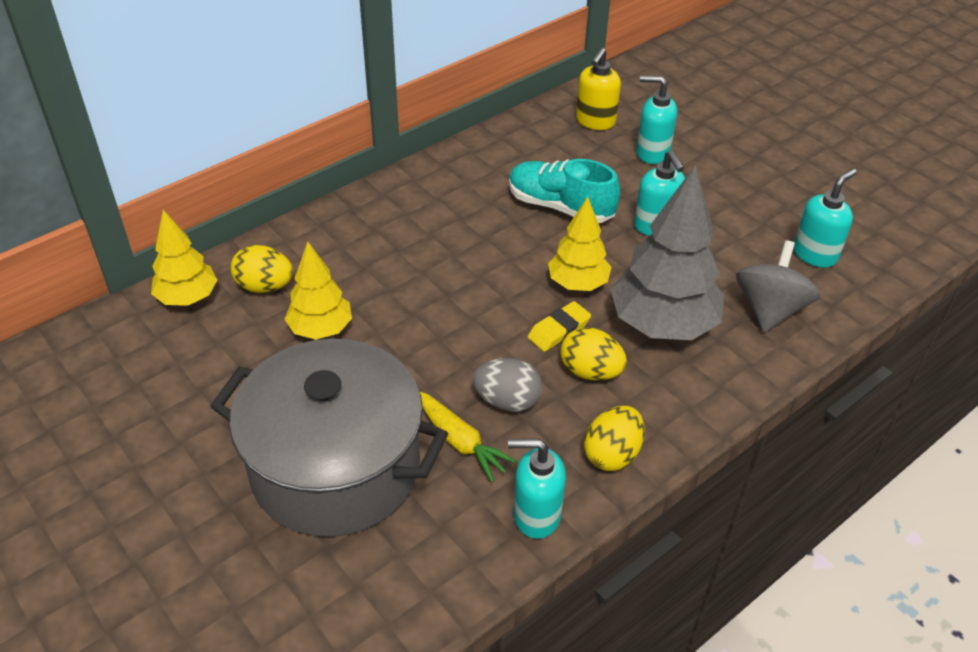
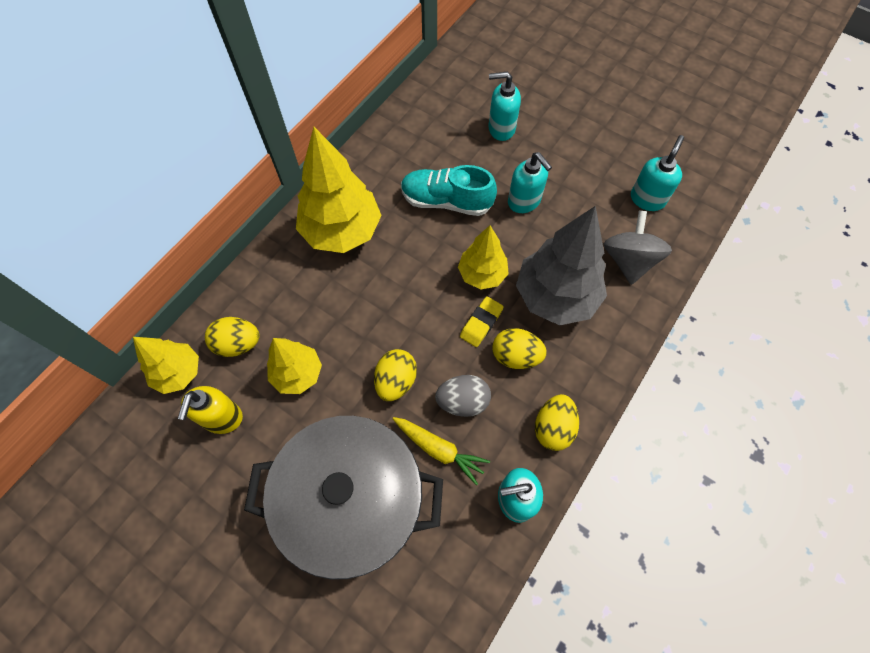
camera: 15 degrees left, 20 degrees up
(426, 209) = (342, 231): none -> yellow tree
(433, 362) = (396, 381): none -> yellow egg
(595, 121) = (448, 107): yellow soap dispenser -> yellow soap dispenser (222, 418)

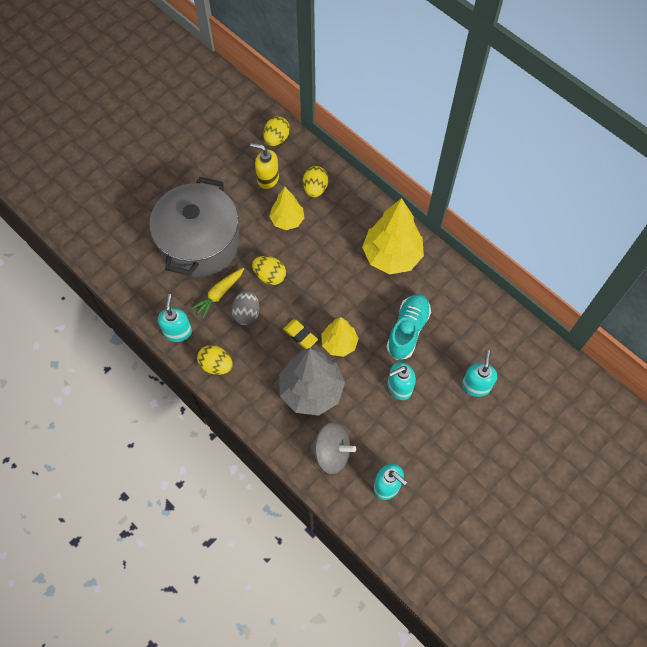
camera: 100 degrees right, 0 degrees up
(178, 373) = (302, 157): yellow tree -> none
(515, 356) = (271, 353): yellow egg -> yellow egg (276, 139)

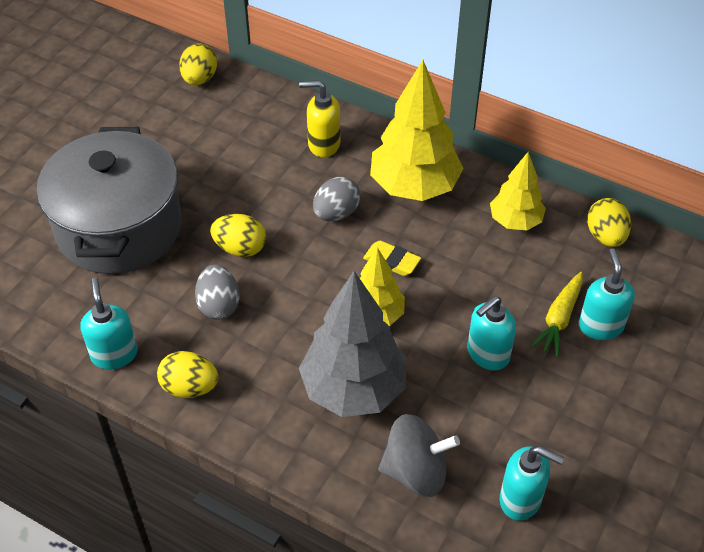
camera: 15 degrees left, 15 degrees down
(219, 294) = (168, 288): yellow carrot -> yellow carrot (559, 319)
(267, 179) = (200, 128): yellow soap dispenser -> yellow soap dispenser (323, 144)
(287, 220) = (245, 173): yellow tree -> yellow tree (515, 221)
(300, 335) = (312, 317): yellow eraser -> yellow eraser (391, 261)
(315, 188) = (274, 127): yellow egg -> yellow egg (605, 236)
(336, 264) = (336, 213): none -> grey egg
(407, 330) = (472, 275): turquoise shoe -> none

